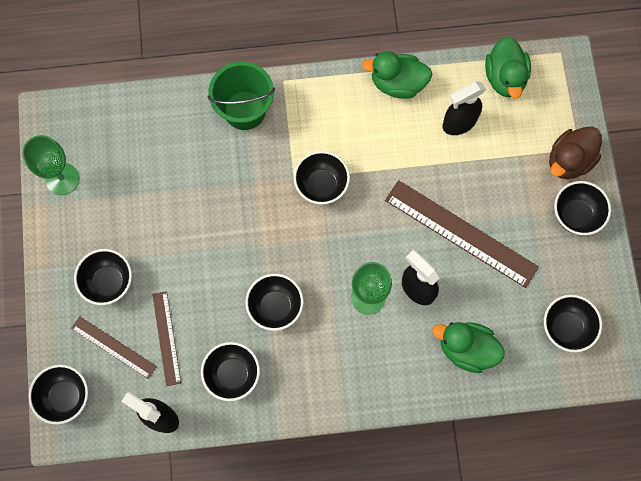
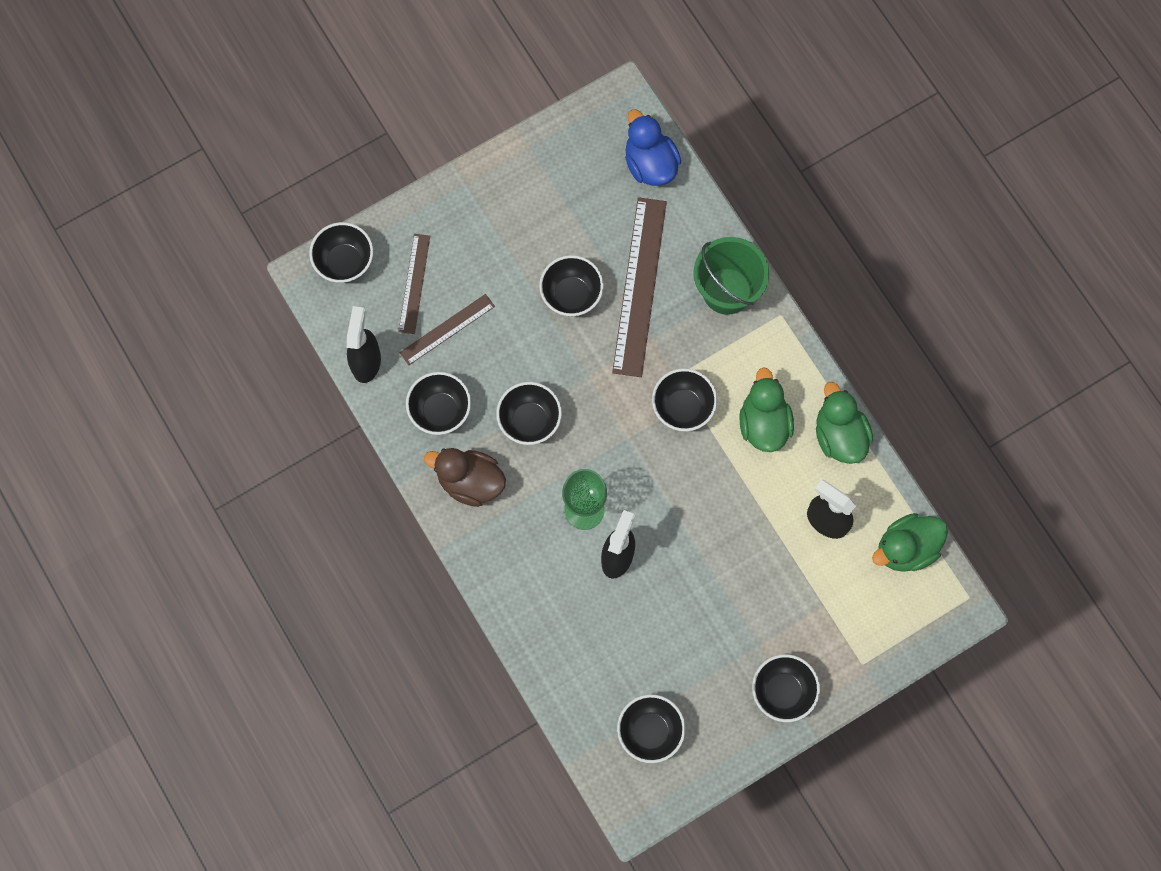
camera: 65 degrees right, 0 degrees up
(62, 179) = (562, 148): green goblet -> none
(108, 282) = (477, 246): black bowl -> black bowl (571, 295)
(112, 119) = (650, 164): none -> blue duck
(461, 233) = (701, 576): brown ruler -> brown ruler (639, 286)
(466, 349) = (577, 635): green duck -> green duck (763, 423)
(569, 160) = (843, 659): brown duck -> brown duck (470, 482)

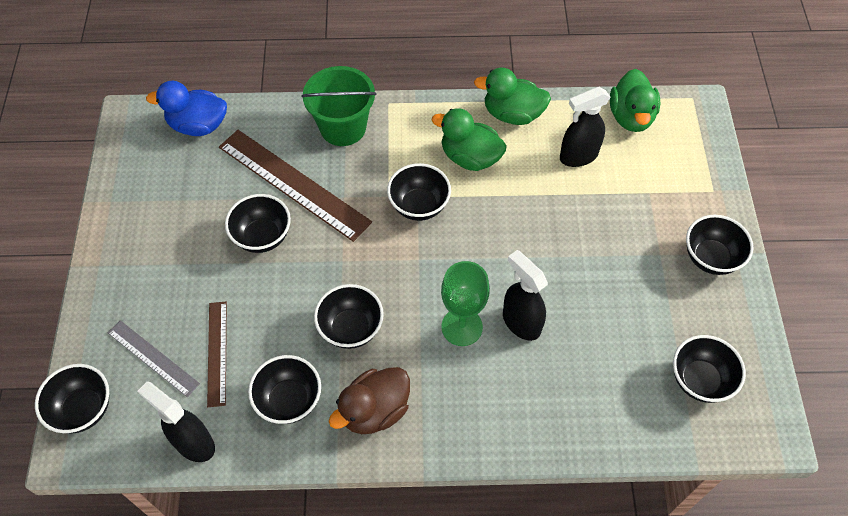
camera: 60 degrees left, 15 degrees down
(414, 283) = (153, 358): brown ruler -> grey ruler

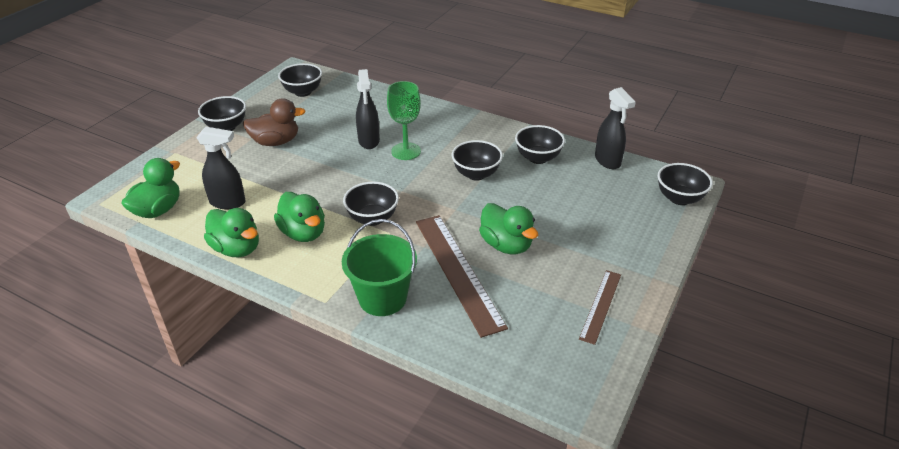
camera: 150 degrees left, 20 degrees down
(153, 358) = (622, 207): grey ruler -> none
(198, 125) = (518, 360): blue duck -> none
(217, 353) = (574, 194): brown ruler -> brown ruler (600, 305)
(262, 237) = (506, 245): black bowl -> green duck
(374, 410) = (488, 138): brown duck -> brown duck (276, 142)

